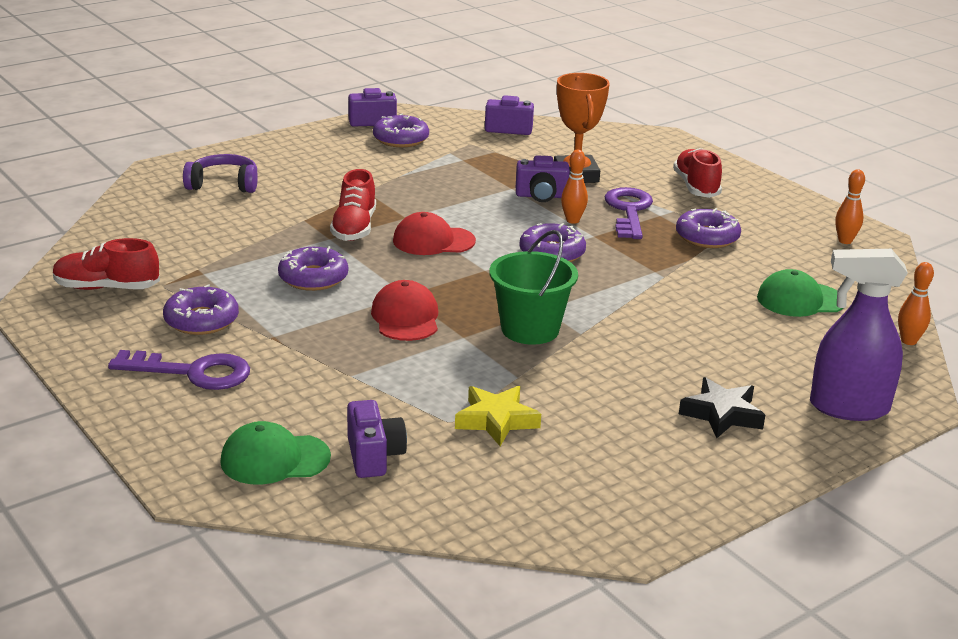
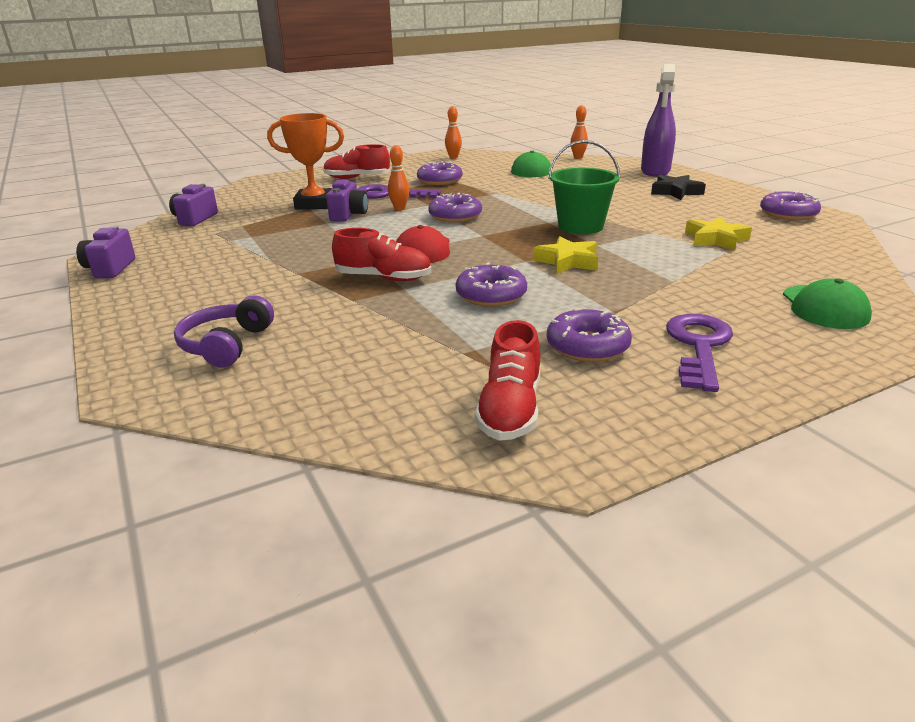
camera: 80 degrees left, 0 degrees up
(374, 456) = (791, 274): purple camera -> none
(401, 139) = (175, 257): purple donut -> purple donut (788, 214)
(405, 317) = (567, 261): red cap -> yellow star

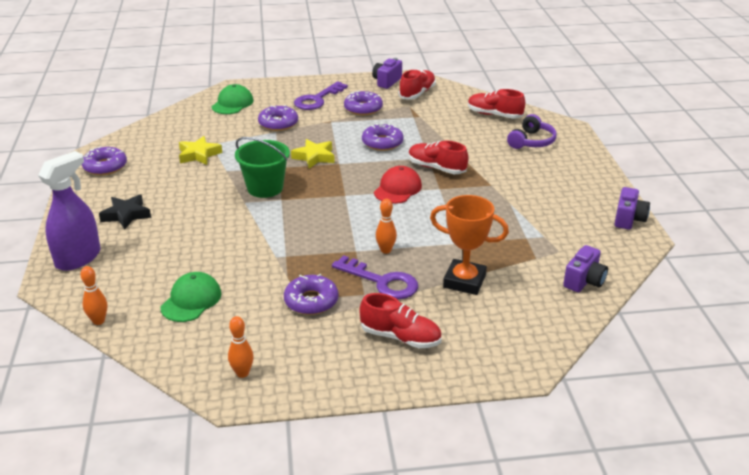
camera: 160 degrees left, 5 degrees up
(305, 388) = (494, 115): none -> red shoe
(348, 215) = (436, 251): purple camera -> purple camera (386, 82)
(455, 216) = (345, 225): purple donut -> purple donut (278, 123)

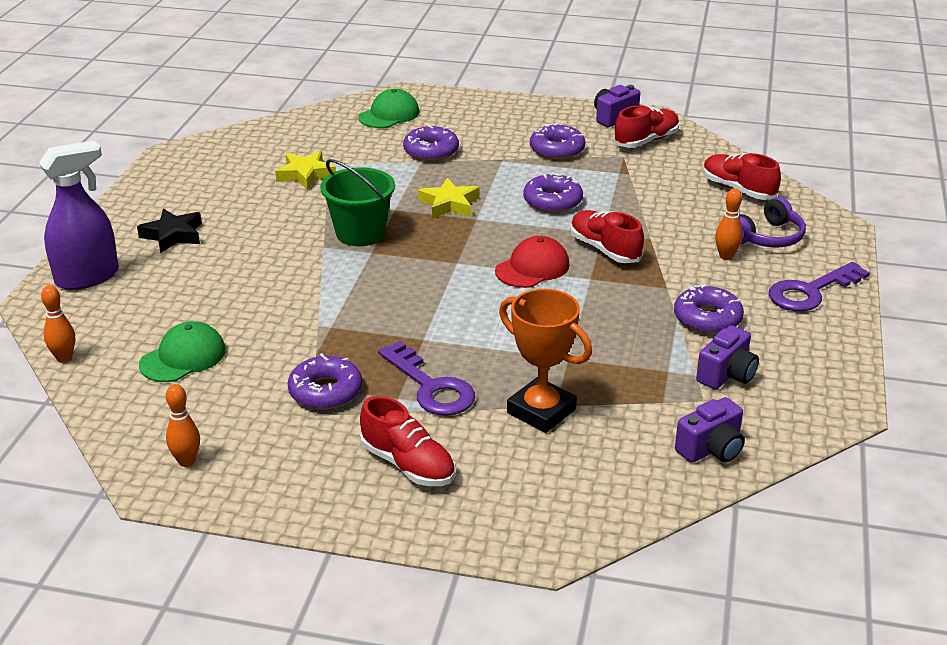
camera: 20 degrees right, 0 degrees up
(105, 166) = (185, 170): purple donut -> purple donut (707, 318)
(317, 99) = (502, 127): purple key -> purple key (810, 292)
(386, 250) = (463, 347): orange bowling pin -> orange bowling pin (726, 256)
(628, 219) = (839, 377): purple camera -> purple camera (726, 375)

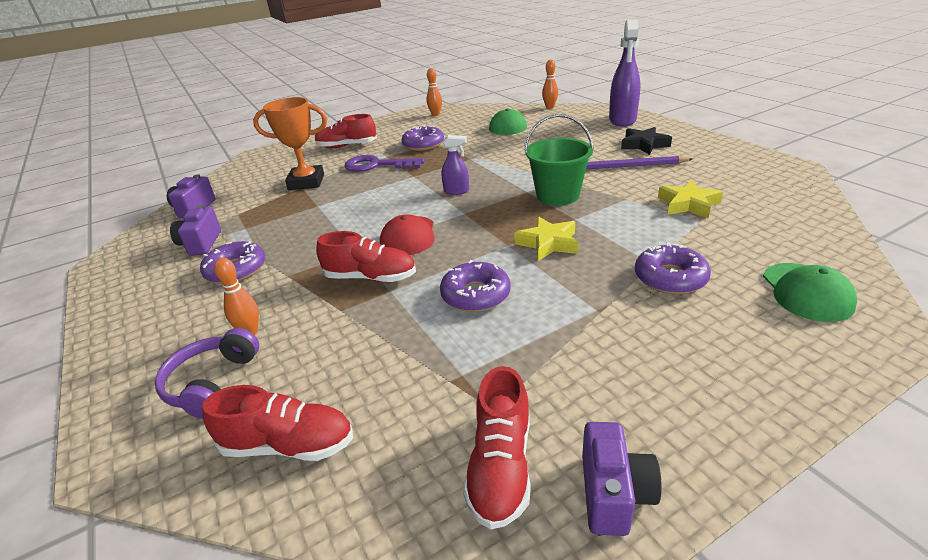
camera: 140 degrees right, 0 degrees up
(247, 223) = (630, 166): none -> purple pencil
(421, 290) = (456, 191): none -> purple spray bottle
(557, 149) = (575, 363): purple donut -> none
(810, 292) = (143, 340): purple key -> none

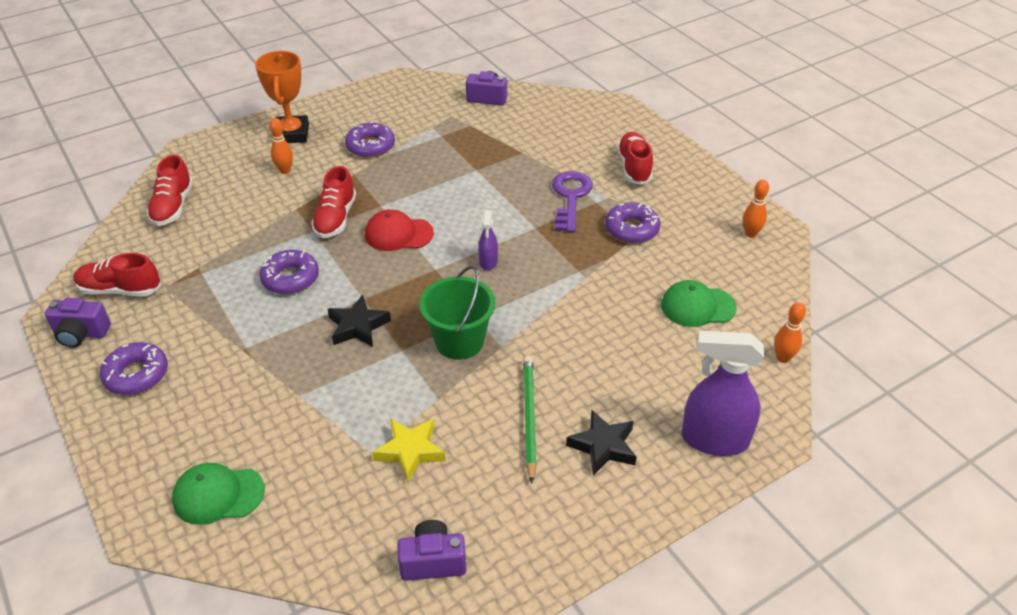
camera: 85 degrees right, 10 degrees up
(201, 244) = (419, 118): purple camera -> purple camera (433, 561)
(212, 383) = (238, 166): purple headphones -> none
(306, 182) = (533, 154): orange trophy -> orange trophy (291, 134)
(548, 243) = (358, 326): yellow star -> black star
(630, 166) = (529, 417): purple pencil -> green pencil
(670, 278) = (273, 403): purple donut -> purple donut (136, 375)

